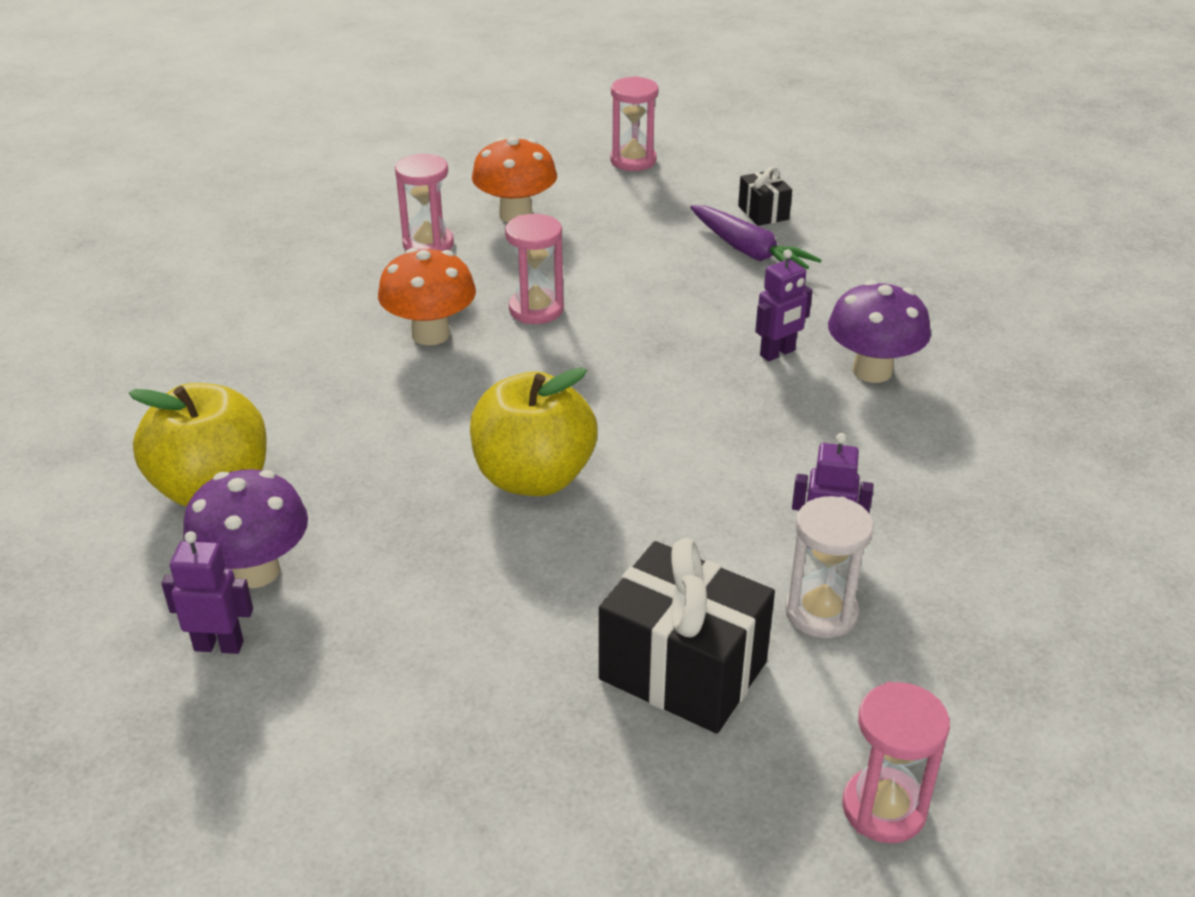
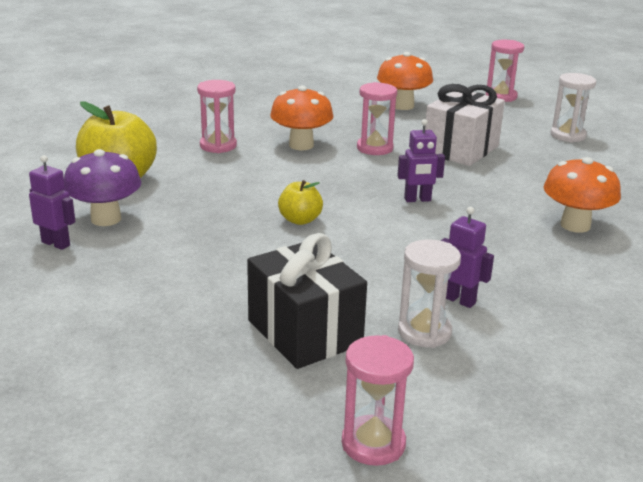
camera: 25 degrees right, 10 degrees down
(428, 244) = (337, 108): pink hourglass -> pink hourglass (218, 146)
(534, 477) = (300, 220): yellow apple -> yellow apple, size x0.52
(649, 278) = (460, 149): none -> white gift
(749, 251) = (540, 151): purple carrot -> none
(763, 213) = (567, 135): black gift -> white hourglass
(777, 353) = (514, 202): purple robot -> purple robot (417, 200)
(872, 371) = (575, 225): purple mushroom -> orange mushroom

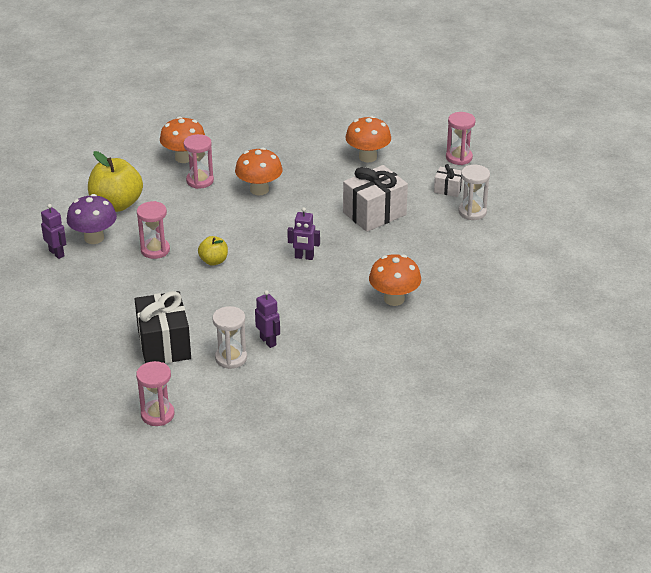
camera: 20 degrees right, 10 degrees up
(182, 128) = (184, 158): none -> orange mushroom
(374, 148) = (311, 201): pink hourglass -> pink hourglass (155, 250)
(519, 121) = (448, 189): none -> white gift

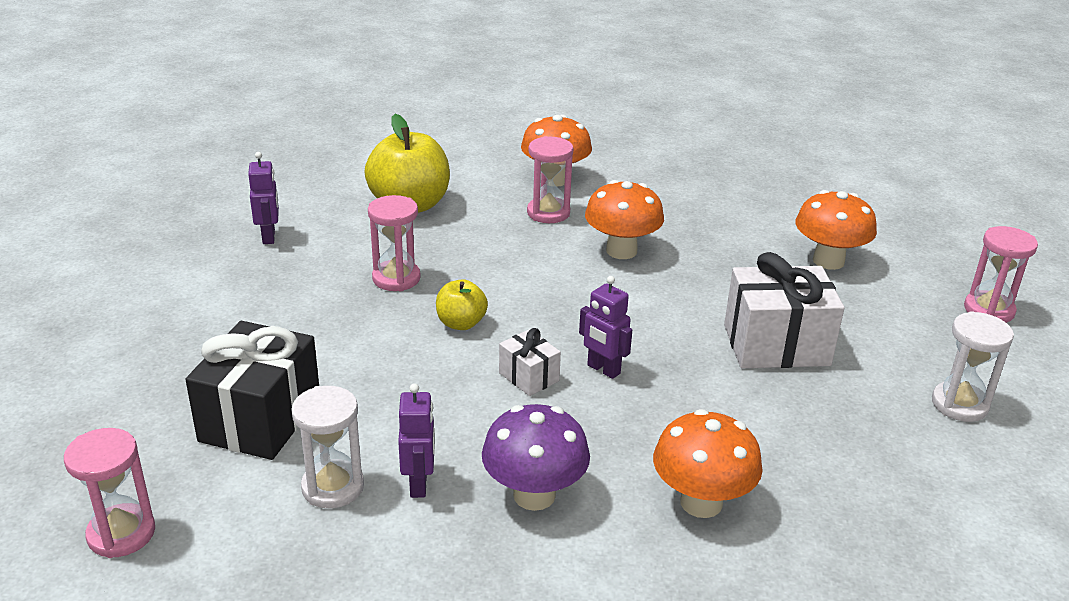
camera: 30 degrees right, 5 degrees down
(94, 238) = (335, 235): purple mushroom -> purple mushroom (534, 495)
(448, 189) = (936, 352): white gift -> white gift (529, 377)

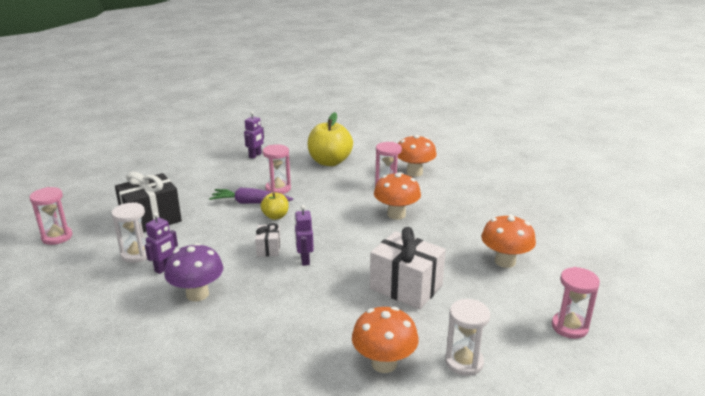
camera: 40 degrees right, 5 degrees down
(388, 318) = (250, 203): none -> purple carrot
(701, 502) = (257, 333): orange mushroom -> orange mushroom (384, 363)

